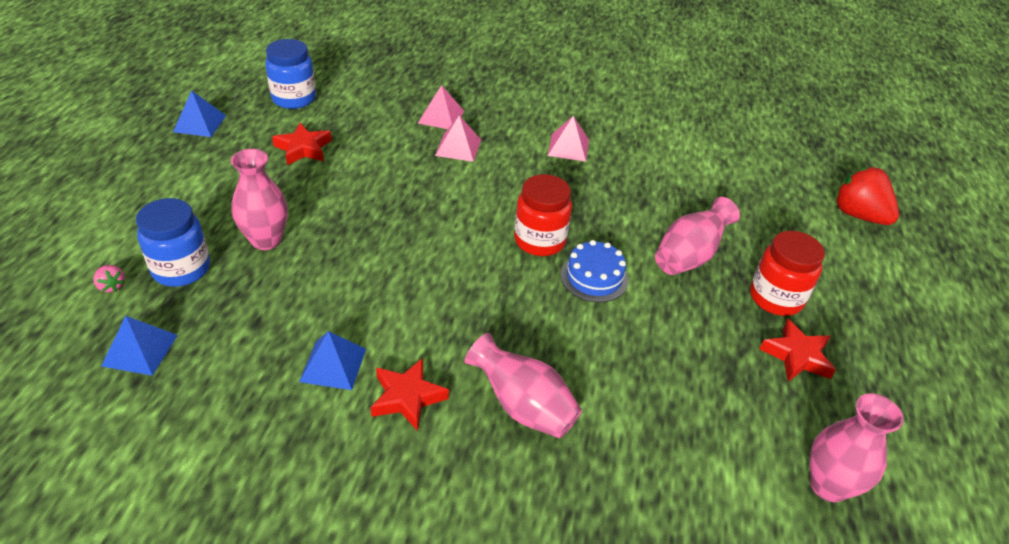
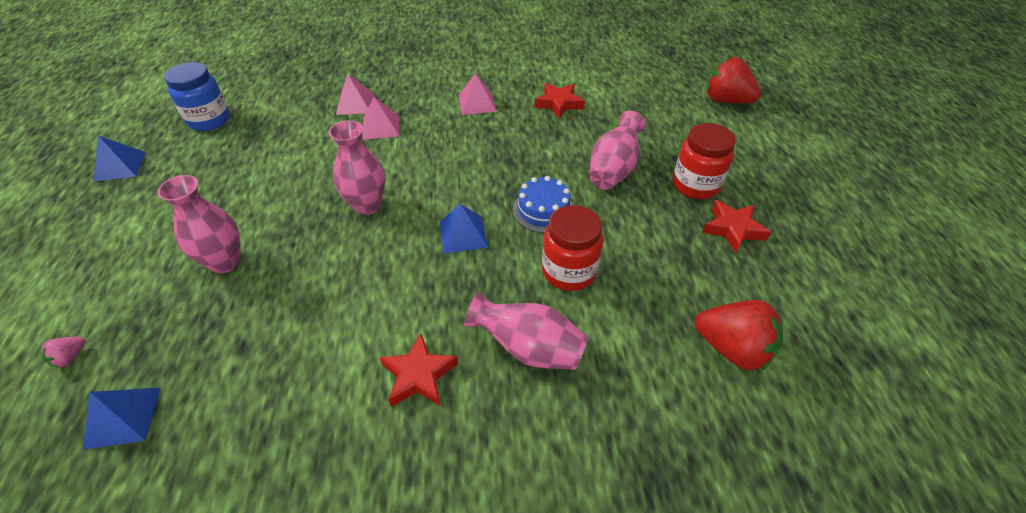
camera: 15 degrees left, 5 degrees up
(111, 286) = (70, 357): pink strawberry -> pink strawberry turned 90 degrees clockwise
(181, 269) = (144, 316): blue jar -> none
(303, 148) = (234, 164): red star -> red star (559, 103)
(333, 365) = (335, 366): blue pyramid -> blue pyramid (463, 234)
(539, 241) = (484, 190): red jar -> red jar (569, 271)
(736, 474) = (732, 348): none -> red strawberry
(828, 485) = (806, 333): pink vase -> pink vase (367, 205)

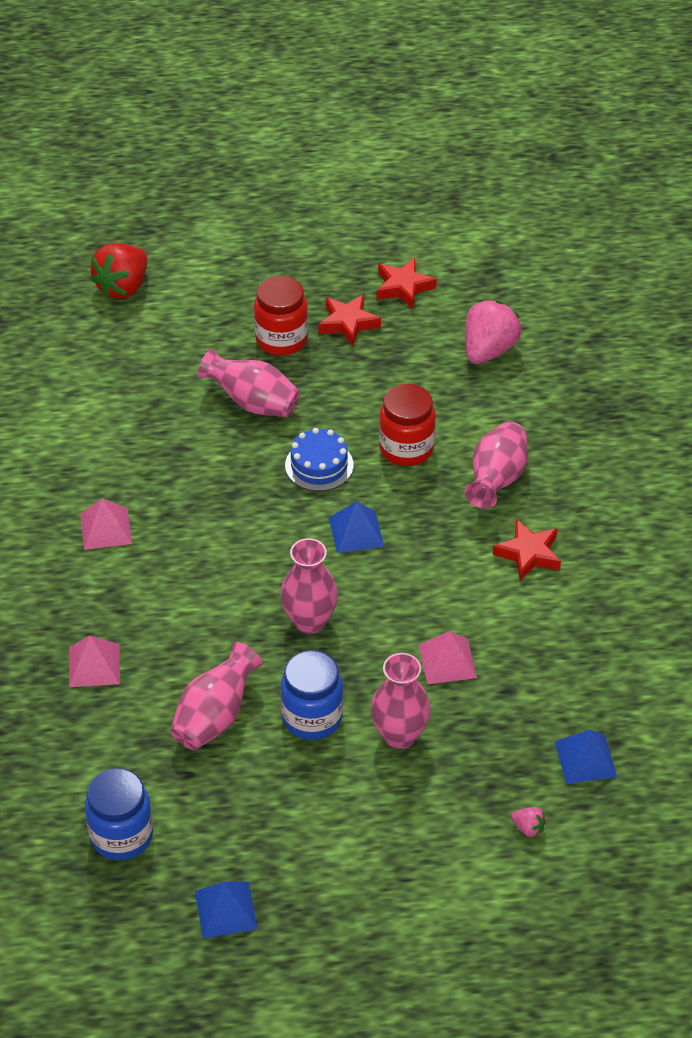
camera: 90 degrees left, 0 degrees up
(267, 207) = (312, 717): none -> blue jar
(290, 157) = (215, 716): none -> pink vase
(380, 127) = (153, 628): pink pyramid -> pink pyramid (447, 661)
(559, 103) = (115, 444): red star -> red star (403, 287)
(732, 348) = (488, 350): red strawberry -> pink strawberry

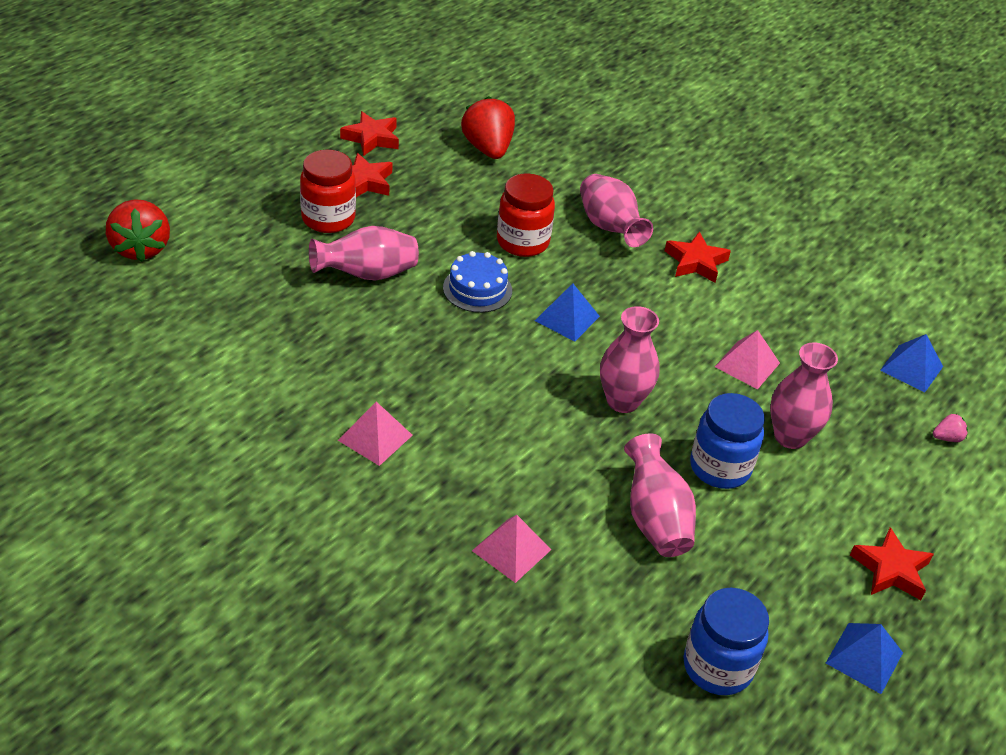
camera: 50 degrees left, 5 degrees down
(332, 876) = (891, 570): none -> red star
(488, 350) = (488, 149): pink strawberry -> red strawberry

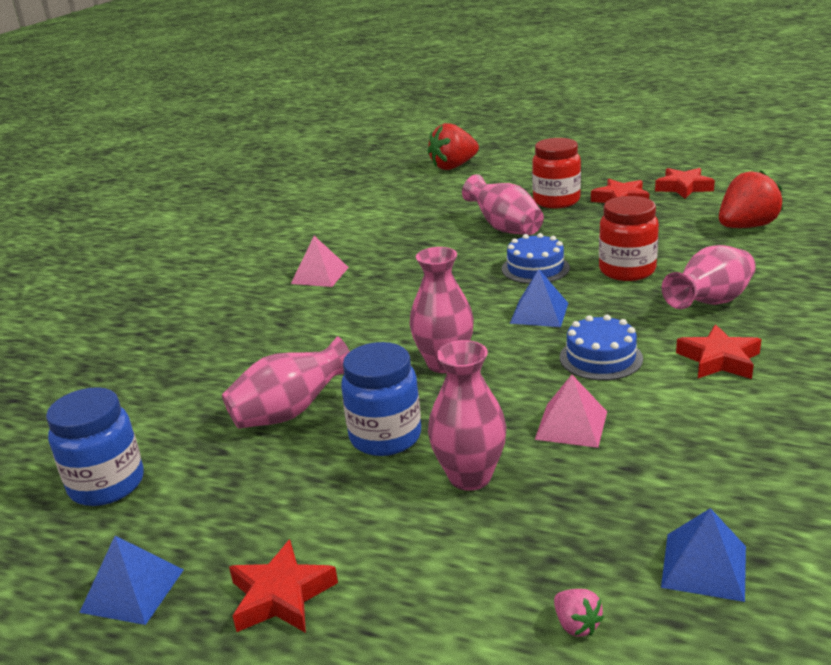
camera: 80 degrees right, 15 degrees down
(511, 550) = (222, 353): pink pyramid -> none
(662, 315) = (600, 358): none -> blue cake

